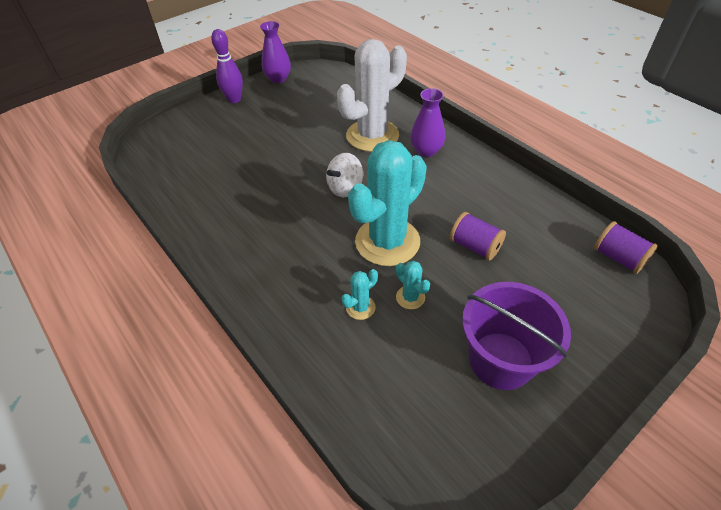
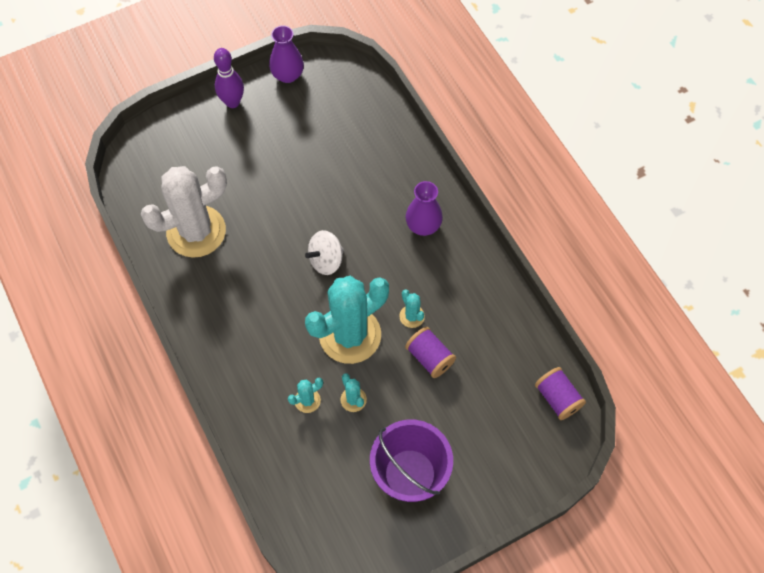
camera: 10 degrees right, 15 degrees up
(372, 135) = (372, 191): white cactus -> white cactus (196, 231)
(443, 216) = (412, 316): none -> turquoise cactus

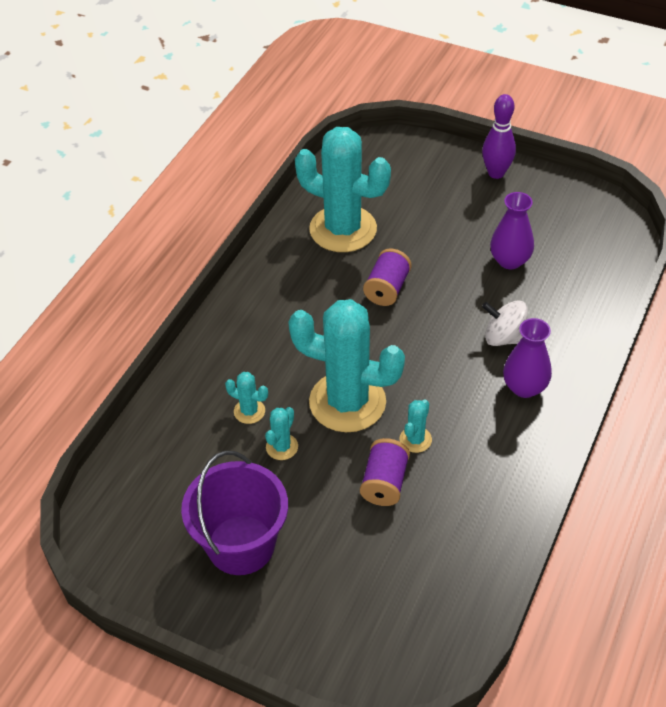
camera: 55 degrees right, 15 degrees down
(196, 231) = (343, 229): white cactus -> turquoise cactus
(288, 75) = (568, 191): purple vase -> purple vase (509, 261)
(326, 260) = (407, 335): white spinning top -> white spinning top (504, 338)
(557, 398) = (446, 633): purple spool -> purple spool (387, 289)

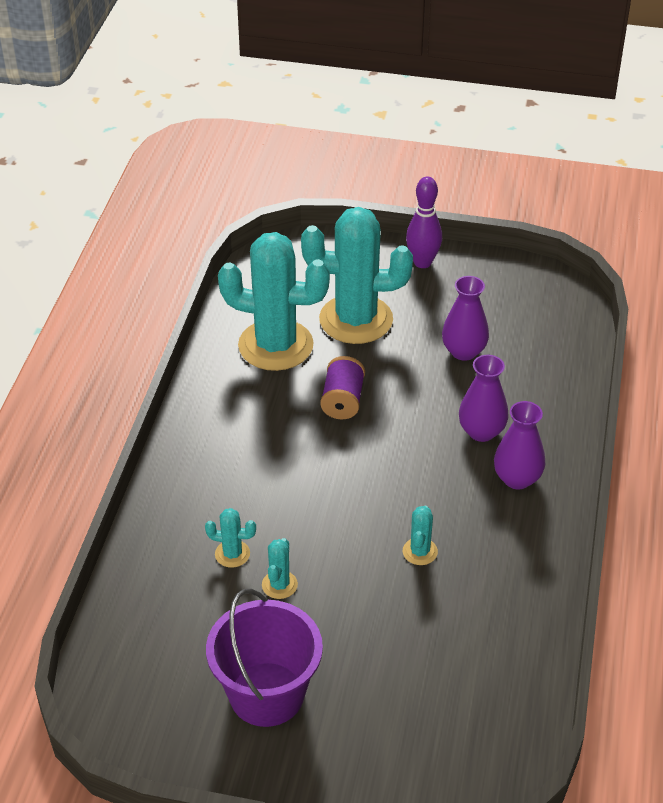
camera: 15 degrees left, 5 degrees down
(347, 402) = (336, 526): turquoise cactus -> turquoise cactus (356, 320)
(384, 483) = (400, 602): purple spool -> none
(504, 338) = (481, 431): white spinning top -> purple vase

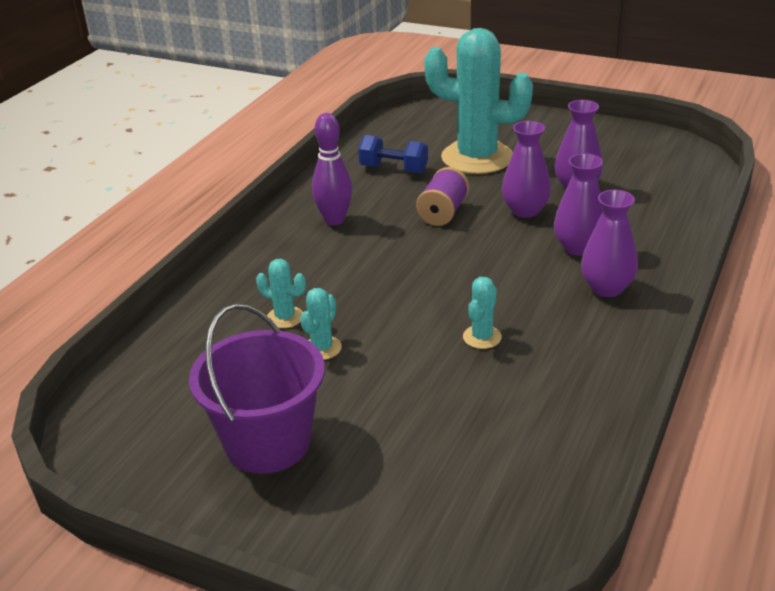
camera: 15 degrees right, 10 degrees down
(275, 345) = (393, 169): turquoise cactus -> blue dumbbell
(421, 389) = (525, 210): none -> purple vase
(422, 262) = (554, 124): purple bowling pin -> purple bowling pin (334, 220)

